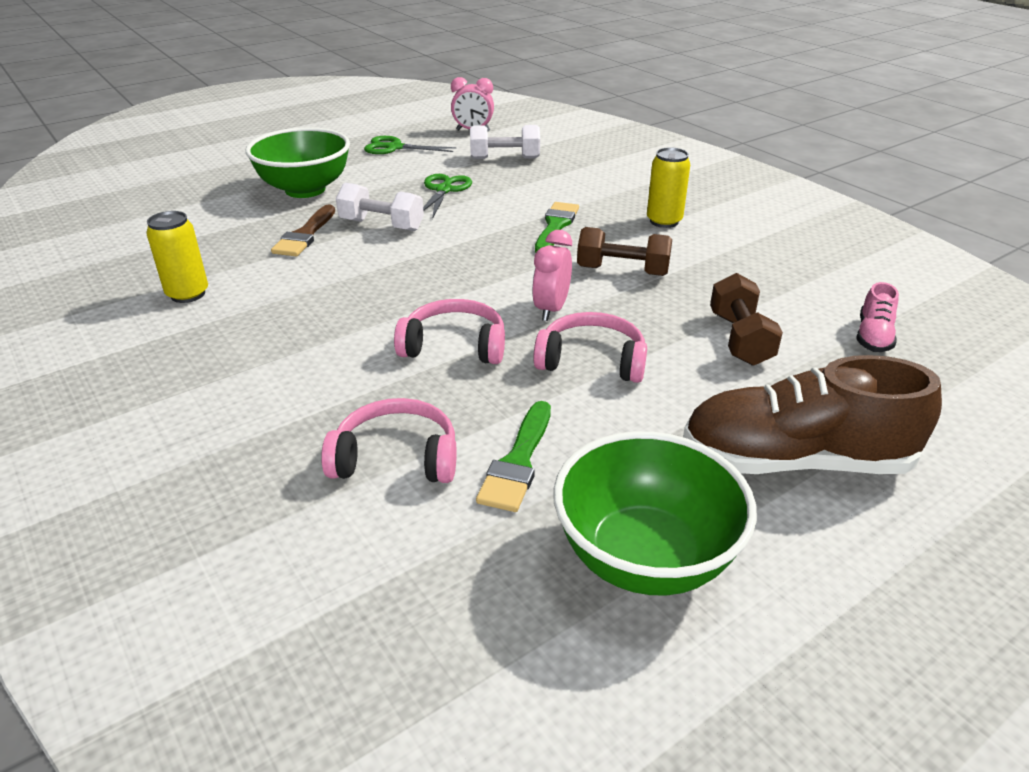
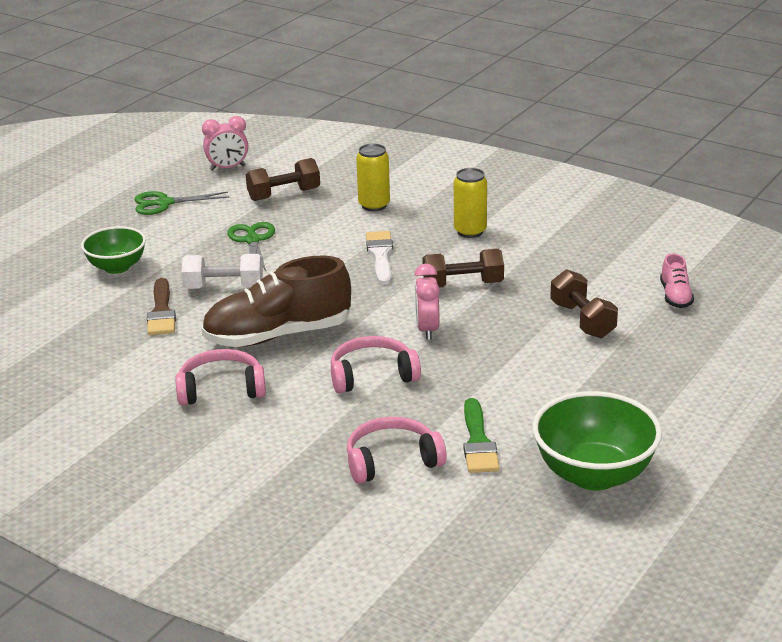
camera: 20 degrees left, 5 degrees down
(188, 294) = (109, 387): yellow can -> yellow can (374, 205)
(305, 189) = (117, 267): green bowl -> green bowl, size x0.64
(505, 158) = (284, 194): white dumbbell -> brown dumbbell
(555, 226) = (380, 255): green brush -> white brush
(592, 360) = (484, 362): pink headphones -> pink headphones (221, 389)
(795, 461) = (658, 395): brown shoe -> brown shoe (278, 335)

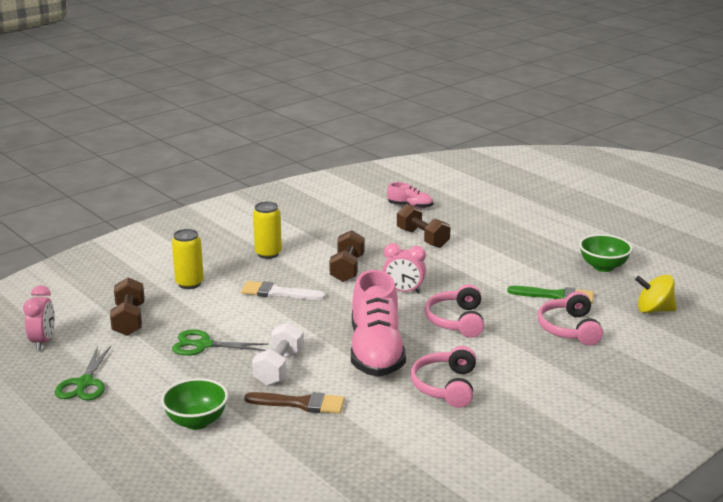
camera: 75 degrees left, 5 degrees down
(278, 335) = (376, 352): brown shoe -> pink shoe
(482, 530) = (654, 310): none -> yellow spinning top
(582, 320) = (422, 238): brown dumbbell -> brown dumbbell turned 60 degrees clockwise
(594, 474) = (603, 267): green bowl -> green bowl, size x0.64

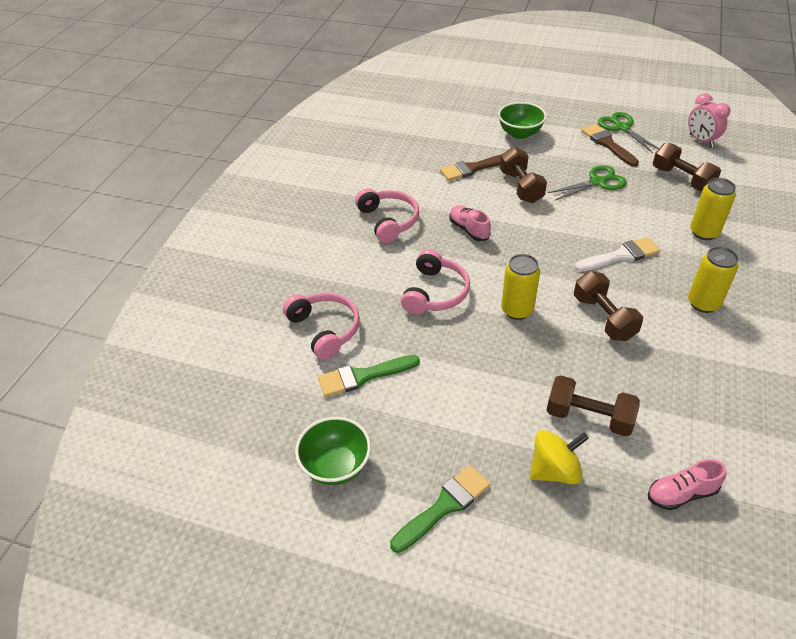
camera: 150 degrees right, 20 degrees up
(130, 373) = (607, 144): none -> brown brush
(279, 368) = (521, 187): white dumbbell -> brown dumbbell
(376, 352) = (469, 229): pink shoe -> pink shoe, size x0.46
(404, 291) = (517, 310): pink clock -> yellow can
(456, 321) = (435, 293): pink headphones -> pink headphones turned 45 degrees clockwise
(546, 237) = (444, 506): none -> green brush
(654, 310) = (247, 401): yellow spinning top -> yellow spinning top (554, 470)

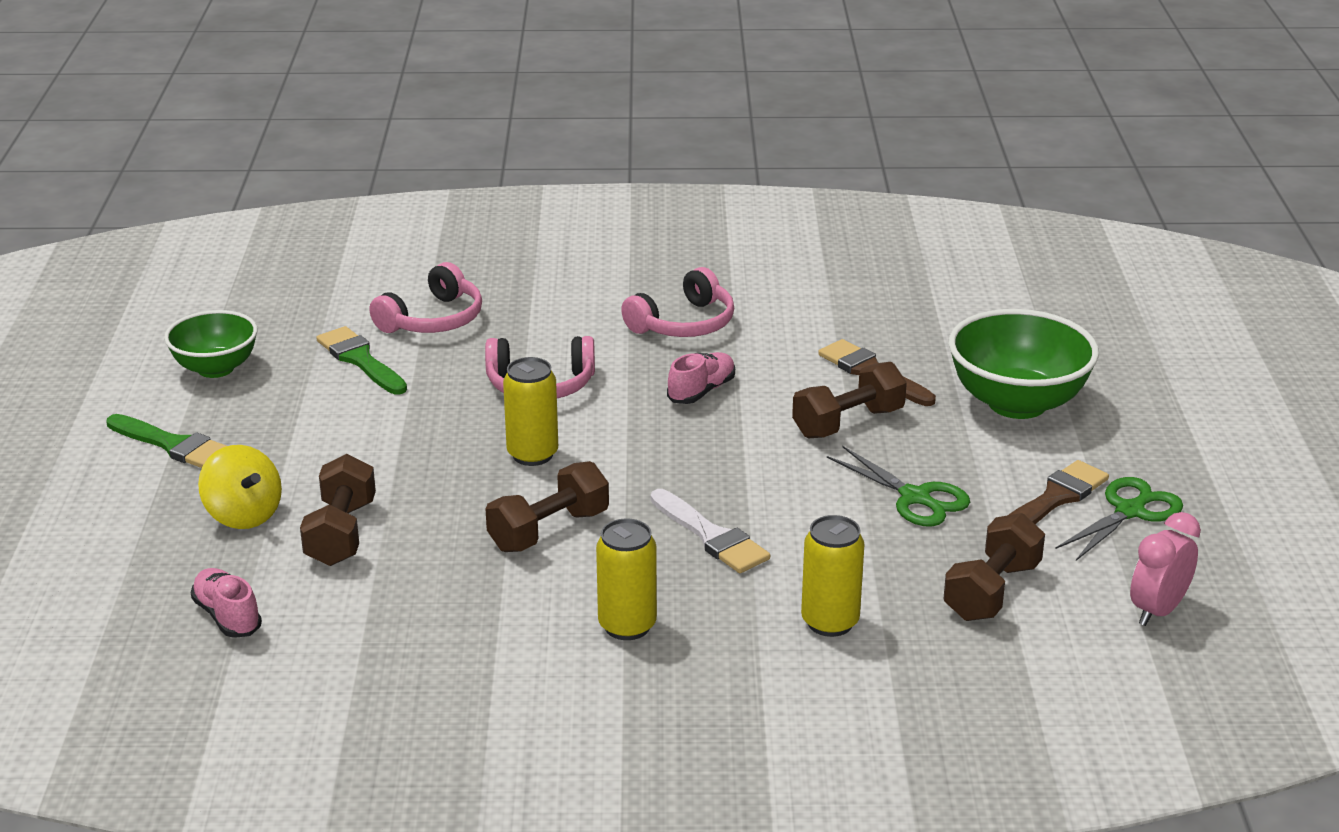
camera: 70 degrees right, 15 degrees down
(520, 133) = (1017, 403): green bowl -> green bowl, size x1.57

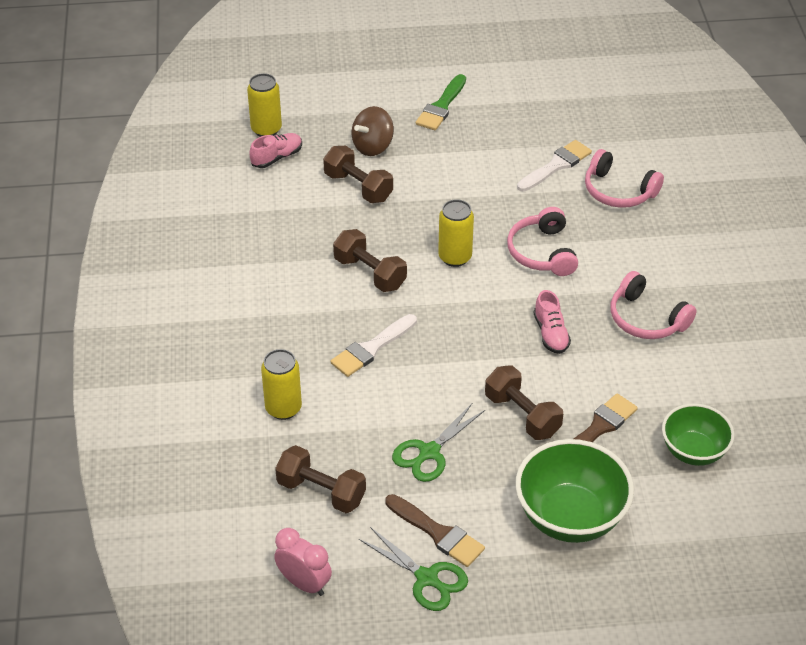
camera: 85 degrees right, 15 degrees up
(216, 368) = (532, 106): green bowl -> green bowl (693, 451)
(243, 515) = (373, 146): yellow spinning top -> brown spinning top
(341, 533) = (358, 187): brown dumbbell -> brown dumbbell turned 45 degrees clockwise
(360, 360) = (556, 165): green brush -> white brush
(627, 626) = (275, 316): yellow can -> yellow can (266, 129)
(701, 391) = (551, 334): pink shoe -> pink shoe turned 45 degrees clockwise

